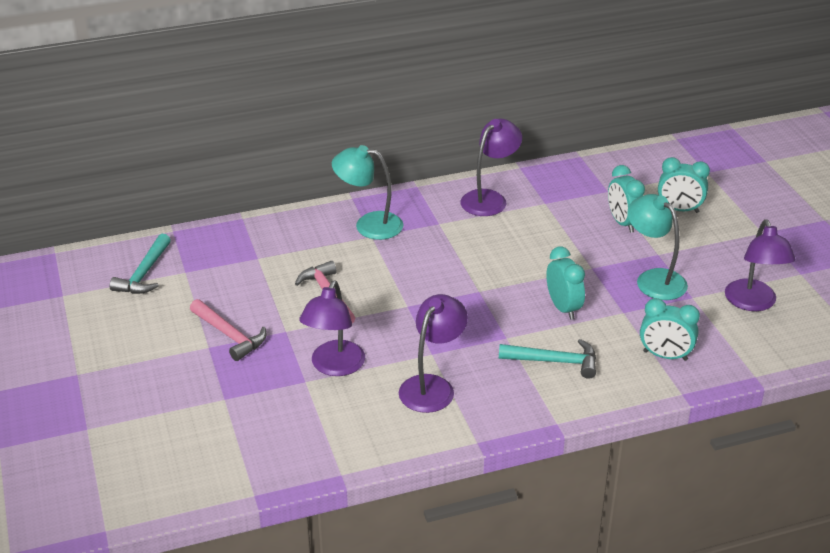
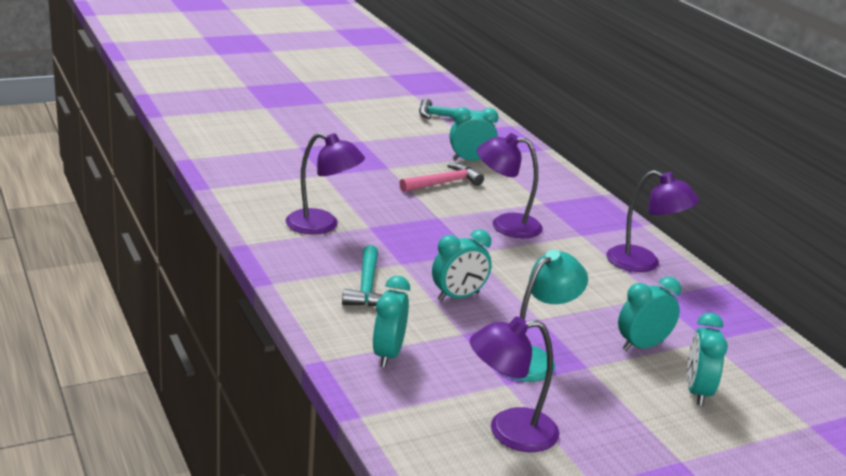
camera: 80 degrees right, 10 degrees down
(229, 335) = (378, 147): pink hammer -> none
(269, 270) = (470, 160): none -> turquoise clock
(334, 366) = (344, 185): purple lamp -> purple lamp (505, 225)
(369, 224) = (561, 201): turquoise lamp -> none

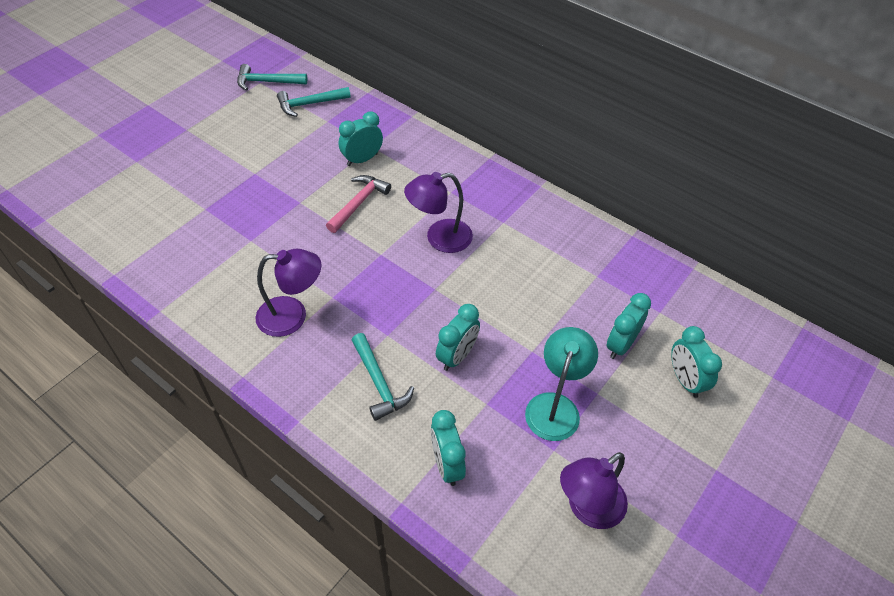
camera: 25 degrees left, 25 degrees up
(420, 96) = (267, 82): none -> turquoise hammer
(643, 263) = (567, 237): purple lamp -> none

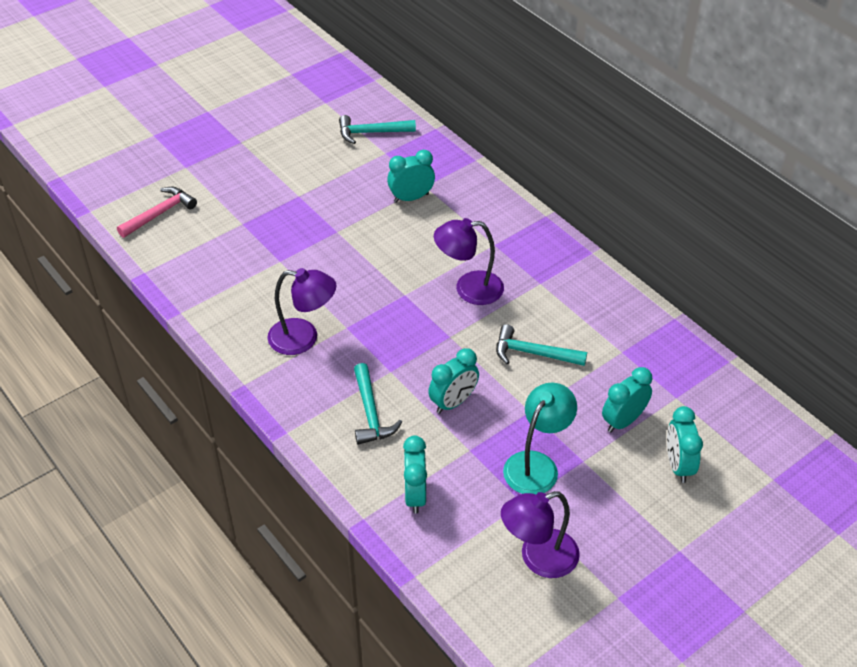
camera: 15 degrees right, 5 degrees down
(267, 82) = (333, 103): turquoise hammer -> turquoise hammer (533, 353)
(358, 203) = (395, 241): pink hammer -> pink hammer (160, 214)

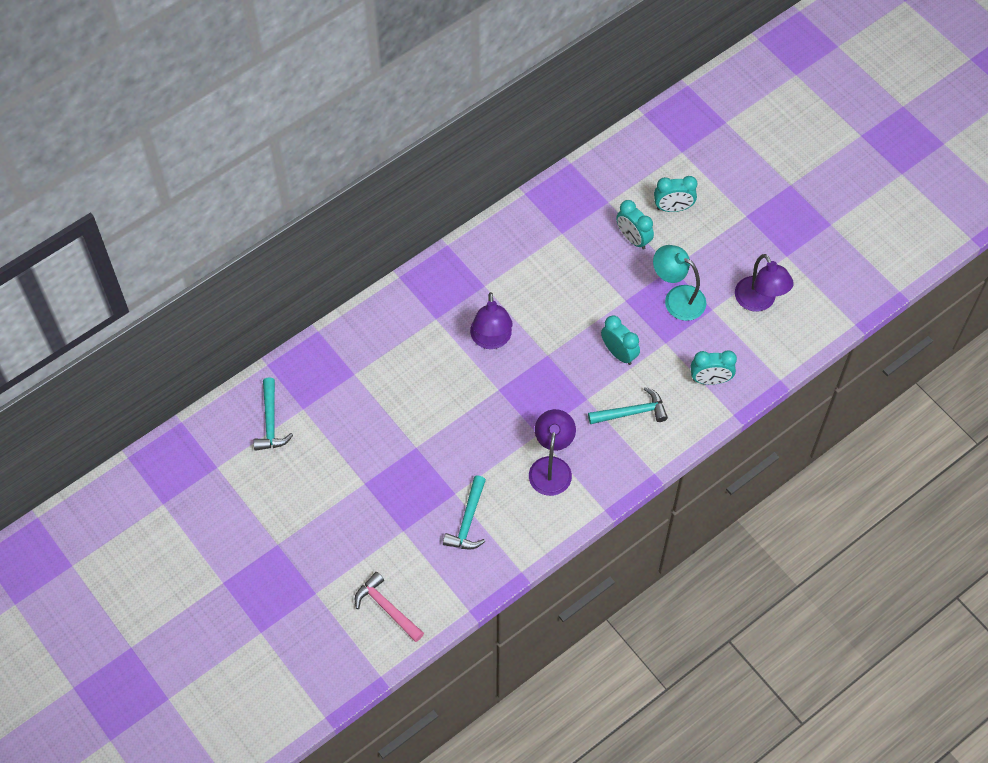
camera: 90 degrees left, 15 degrees up
(411, 198) = (371, 385): turquoise clock -> none
(533, 353) = (565, 295): turquoise hammer -> turquoise hammer (468, 521)

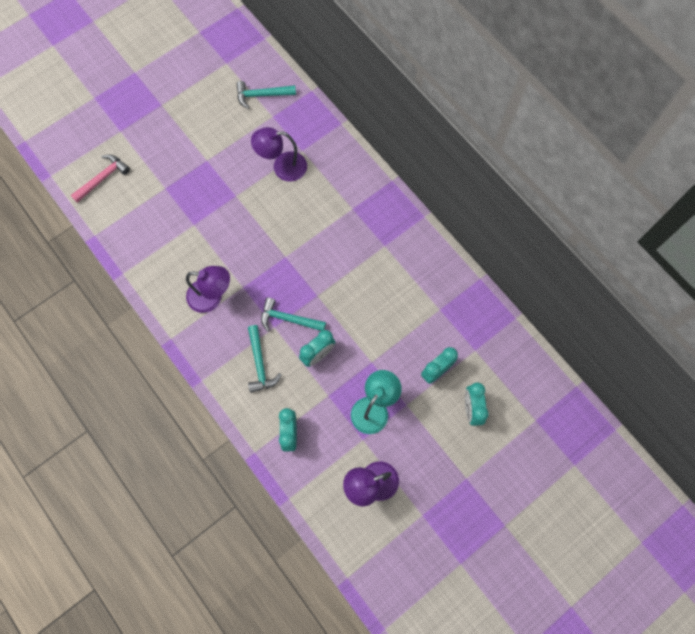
camera: 90 degrees right, 10 degrees up
(468, 521) = (169, 234): turquoise hammer -> turquoise hammer (288, 319)
(491, 340) = (332, 251): purple lamp -> purple lamp (282, 167)

